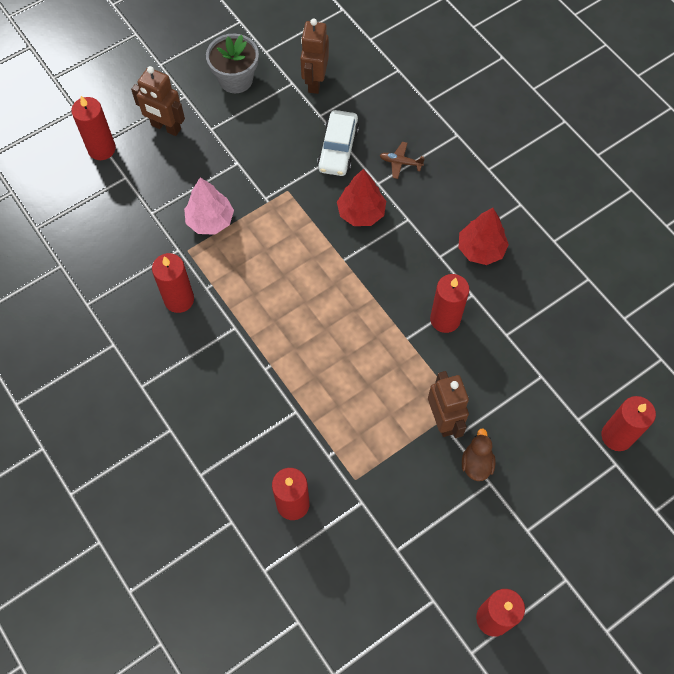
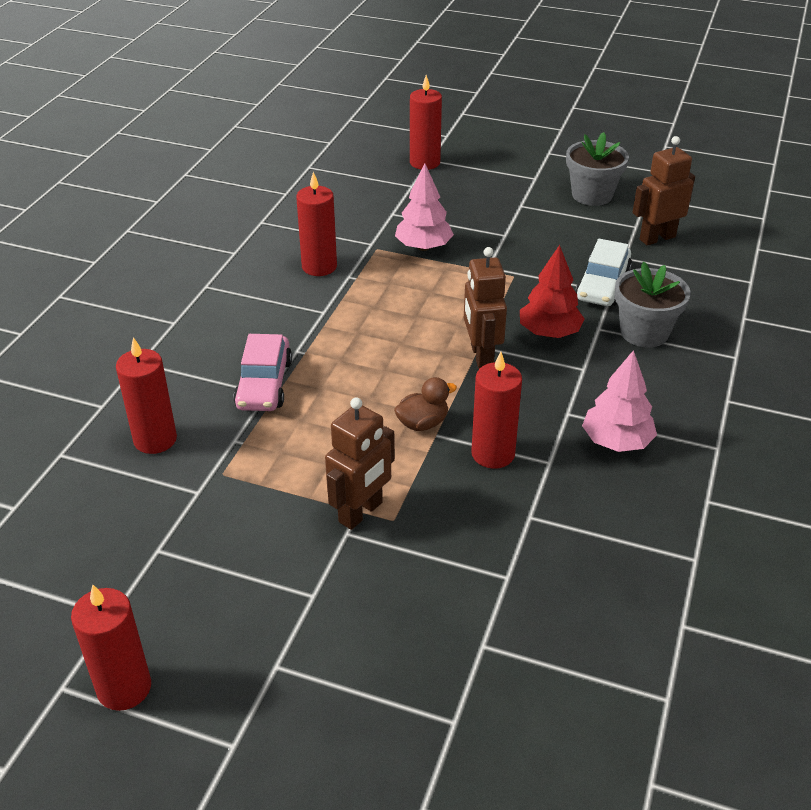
camera: 55 degrees right, 25 degrees down
(166, 127) = (489, 182): brown robot -> brown robot (481, 356)
(285, 408) = (264, 384): none -> pink car
(338, 149) = (602, 285): white car -> white car turned 45 degrees counterclockwise
(400, 163) = (644, 332): brown plane -> grey flower pot
(476, 463) = (329, 569): brown duck -> brown duck (422, 423)
(481, 249) = (616, 442): red tree -> pink tree
(617, 436) = (498, 702): red candle -> none

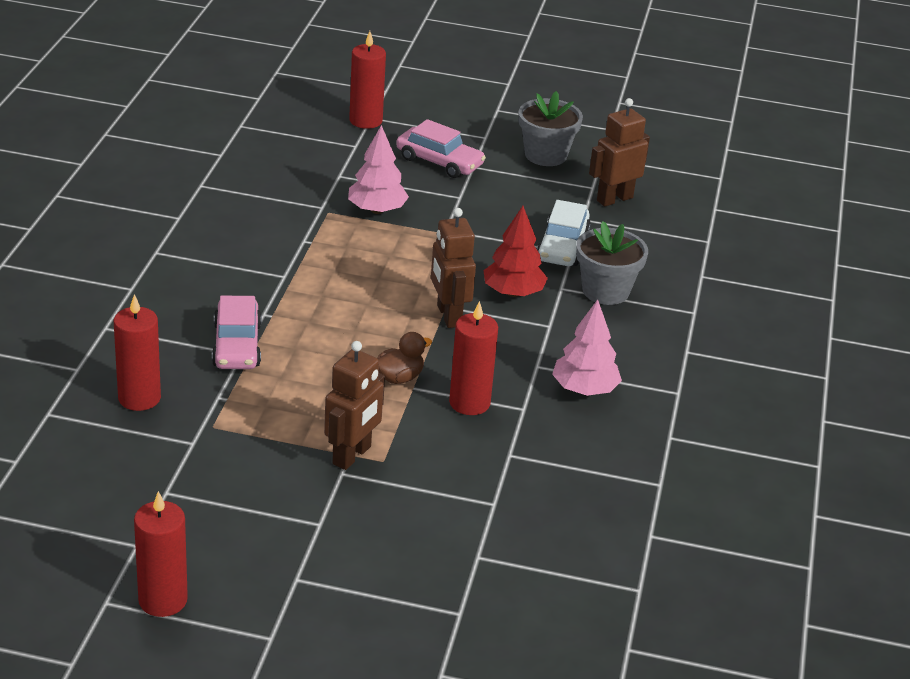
camera: 10 degrees left, 5 degrees down
(319, 266) = (271, 231): red candle -> none
(489, 201) = (439, 162): none -> pink car

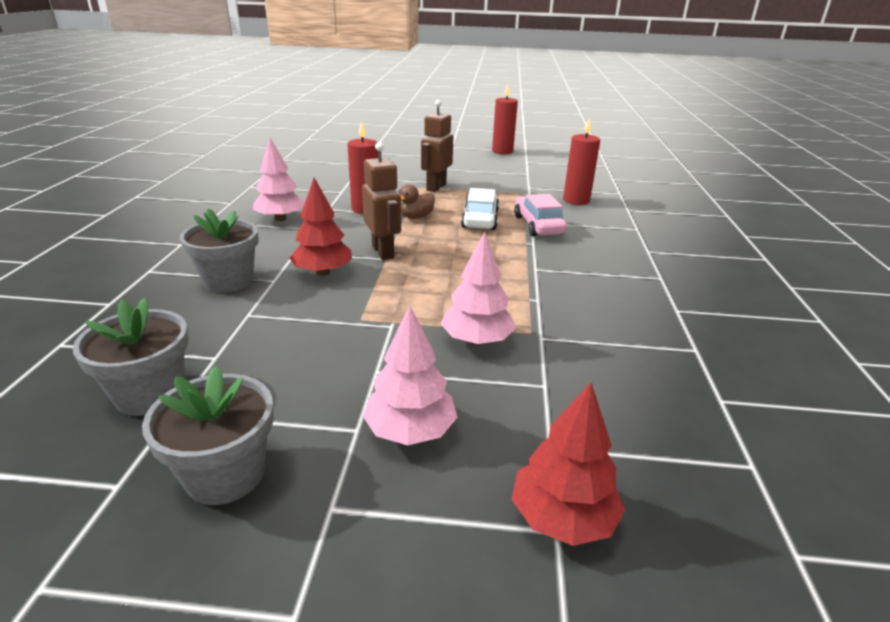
camera: 175 degrees right, 5 degrees down
(365, 121) = (562, 517): red candle -> red tree
(439, 162) = (410, 431): pink car -> pink tree
(562, 246) = (256, 320): white car -> white car (480, 219)
(614, 199) = (150, 394): brown robot -> grey flower pot

